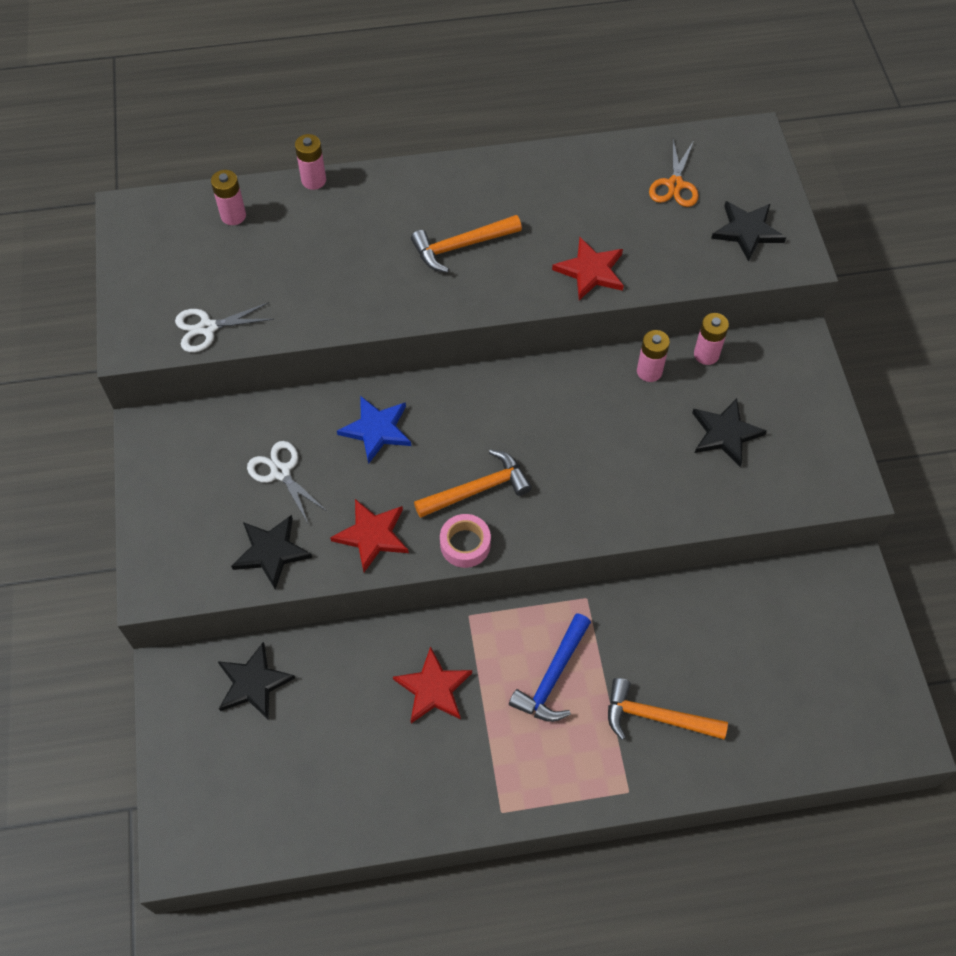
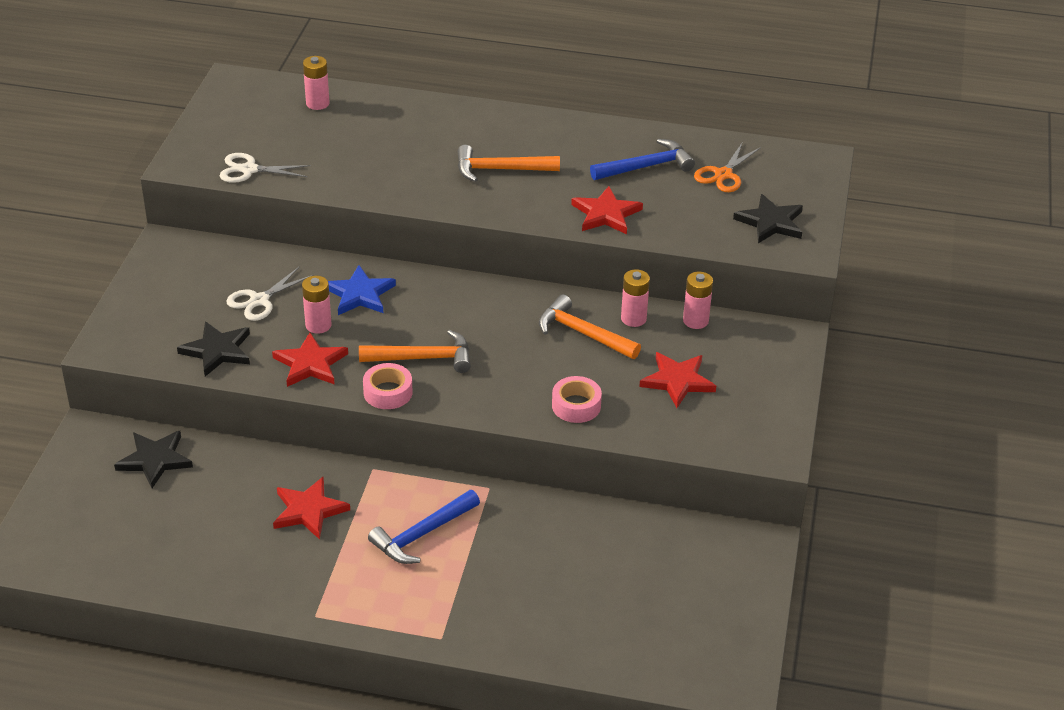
camera: 20 degrees right, 20 degrees down
(281, 472) = (259, 300): white scissors -> white scissors turned 120 degrees counterclockwise
(314, 180) = (400, 96): pink battery -> pink battery (318, 325)
(599, 197) = (646, 166): none -> blue hammer
(648, 497) = (576, 405): none -> pink tape
(655, 717) = (500, 592): orange hammer -> orange hammer (582, 333)
(725, 433) = (677, 381): black star -> red star

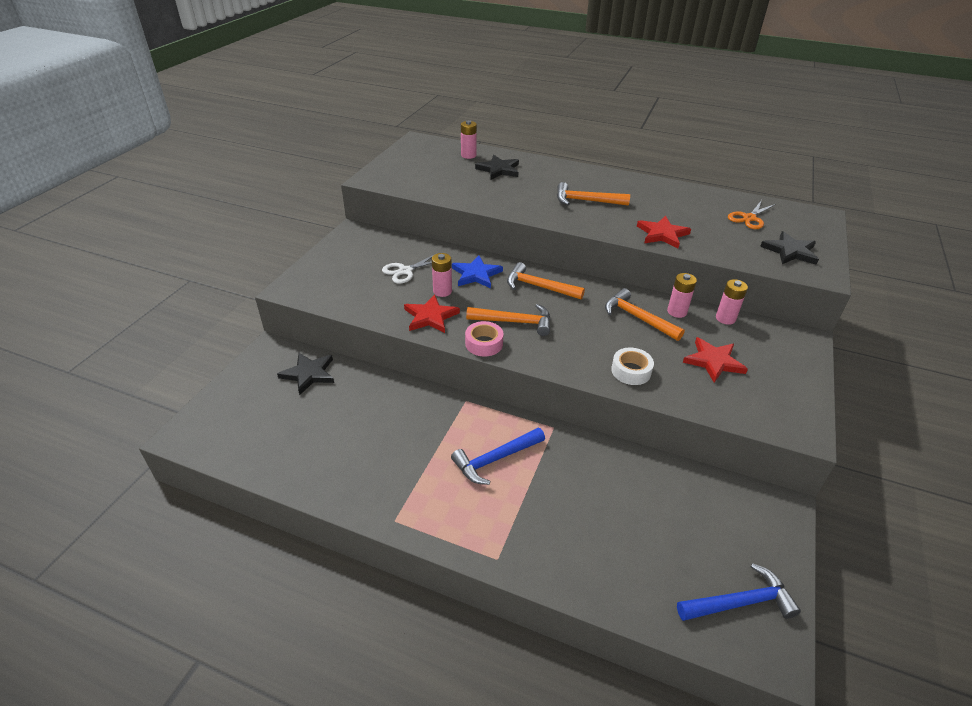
camera: 10 degrees right, 0 degrees up
(217, 351) = (366, 300): black star -> black star (499, 170)
(249, 170) = (414, 186): white scissors -> none
(309, 510) = (410, 427): red star -> none
(448, 303) = (538, 287): none -> orange hammer
(576, 405) = (631, 371): pink tape -> white tape
(646, 166) = (692, 208): blue hammer -> blue hammer (740, 602)

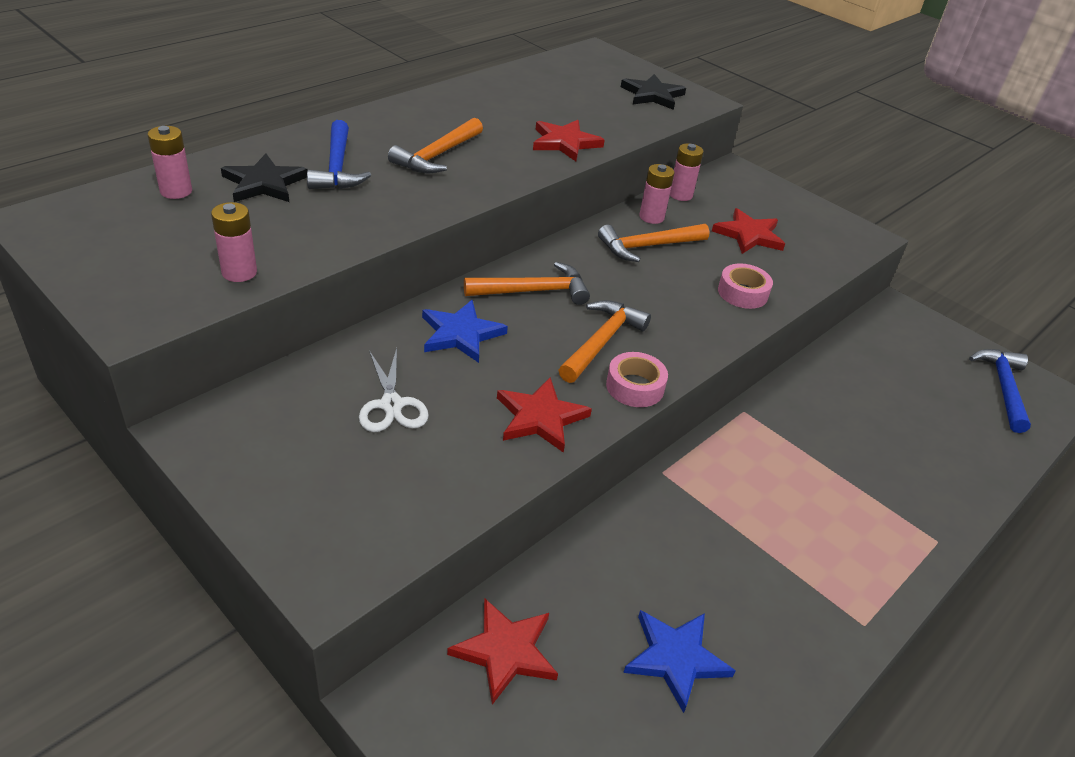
camera: 70 degrees left, 0 degrees up
(309, 374) = (505, 651): black star -> red star
(330, 435) = (675, 658): none -> blue star
(442, 291) = (481, 383): pink battery -> pink battery (239, 272)
(495, 459) = (783, 484): blue hammer -> blue hammer (337, 167)
(538, 287) = (534, 291): orange hammer -> orange hammer turned 150 degrees counterclockwise
(631, 371) = (742, 293): white tape -> pink tape
(749, 218) = (571, 83): orange scissors -> none

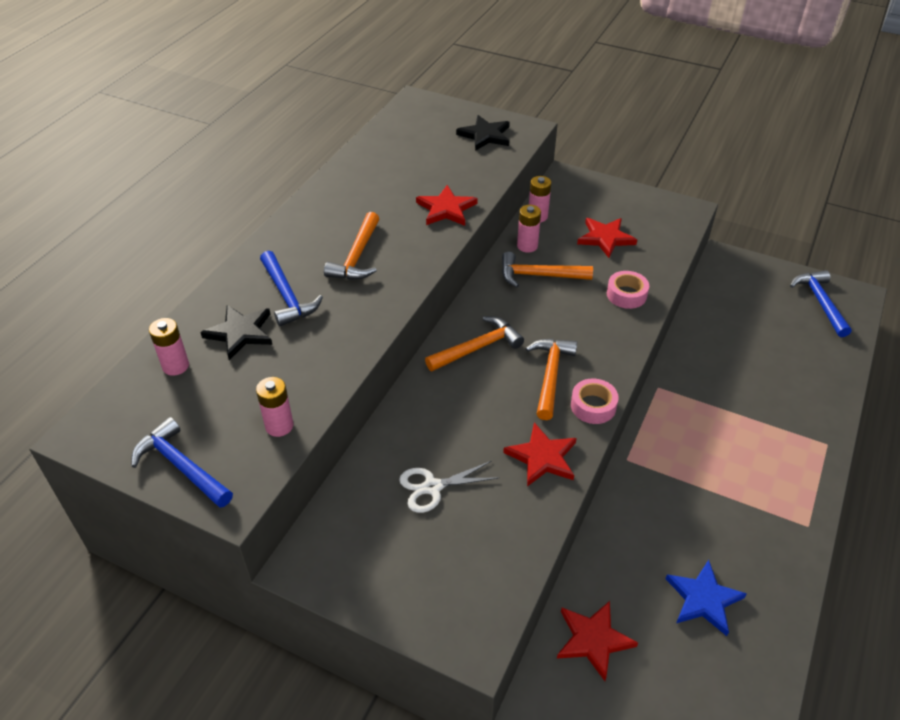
camera: 15 degrees left, 5 degrees up
(109, 275) = (181, 466): none -> blue hammer
(391, 405) = (432, 487): white scissors -> white scissors turned 105 degrees clockwise
(460, 334) = (446, 406): blue star -> none
(647, 246) = (538, 275): orange hammer -> orange hammer turned 45 degrees clockwise

